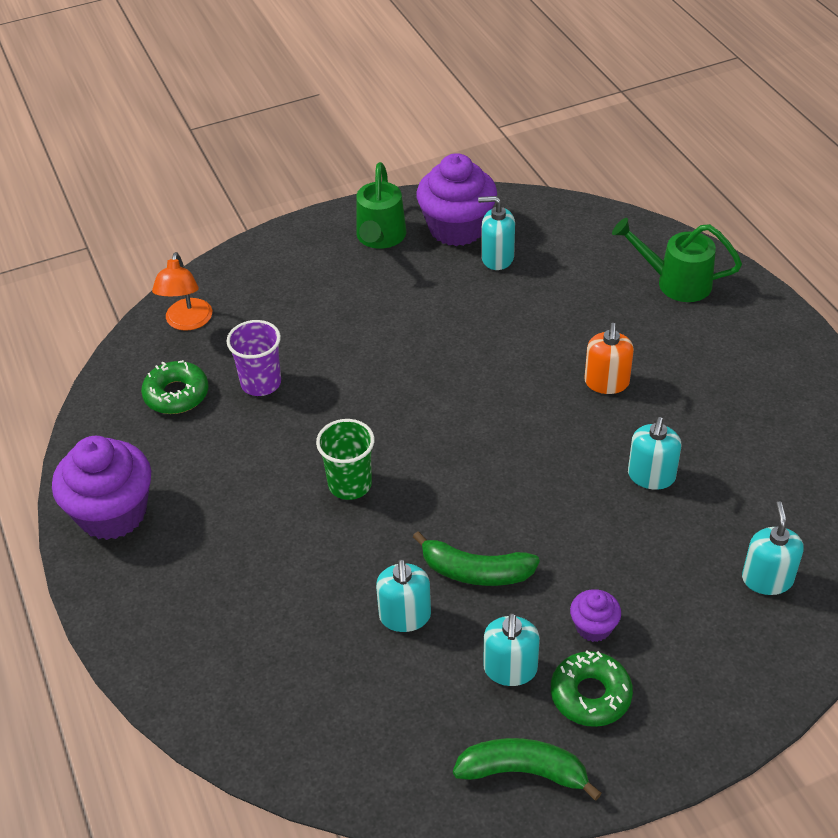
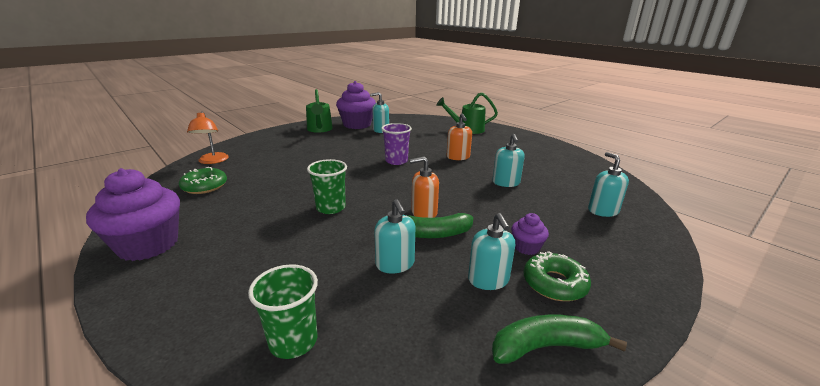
camera: 20 degrees left, 20 degrees down
(261, 383) = (262, 176): purple cup -> purple cup (396, 161)
(266, 697) = (293, 341): none -> green cup
(482, 524) = (424, 212): none -> orange soap dispenser

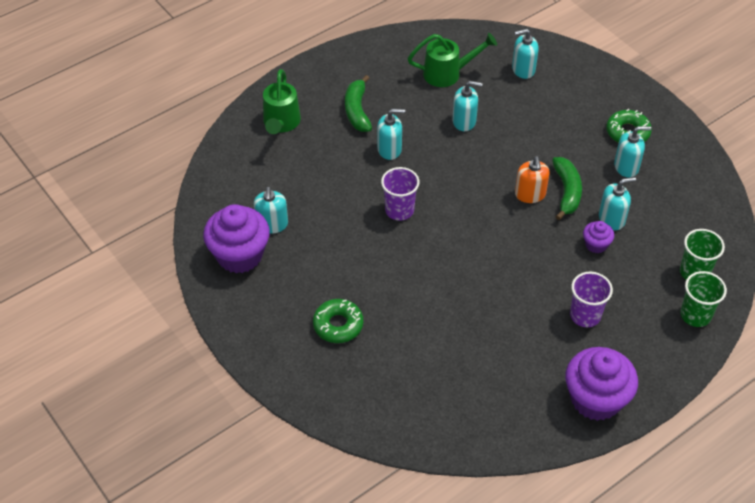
camera: 85 degrees left, 25 degrees up
(204, 186) = (472, 395): green donut -> green donut (338, 325)
(212, 161) = (390, 413): orange lamp -> none
(258, 241) = (585, 315): none -> purple cup
(319, 129) = (260, 303): green watering can -> green watering can (447, 73)
(331, 208) = (522, 267): green cup -> green cup (695, 315)
(458, 157) = (389, 149): orange soap dispenser -> turquoise soap dispenser
(526, 247) = (584, 135): purple cupcake -> purple cupcake (596, 245)
(546, 347) = (685, 153): green banana -> green banana (357, 110)

